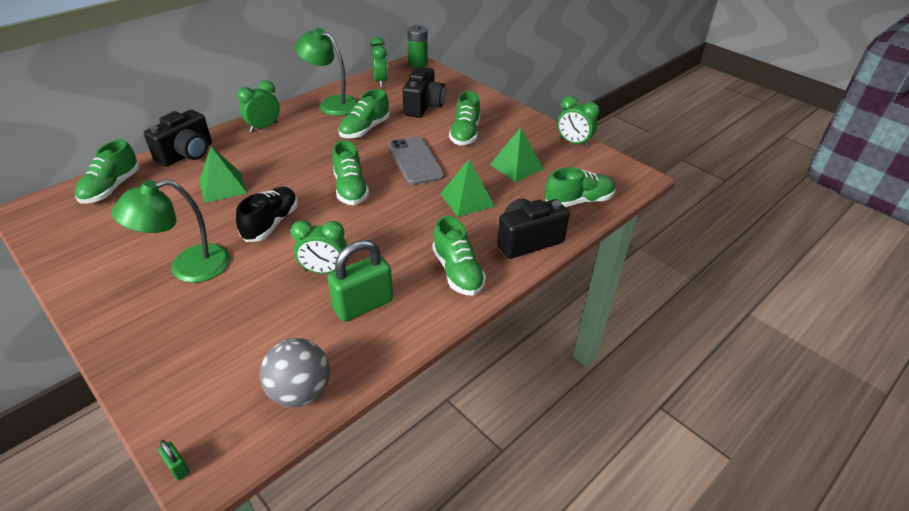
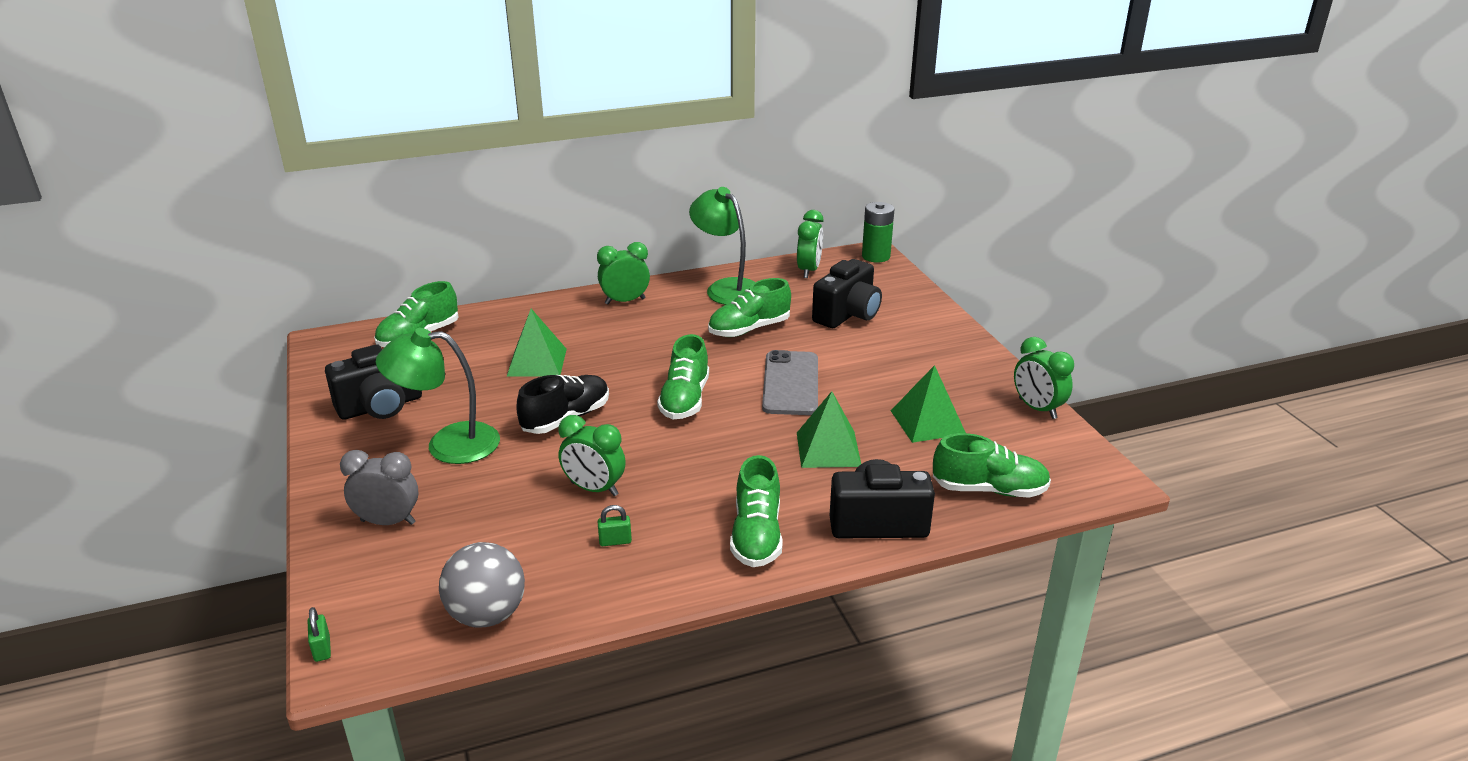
camera: 25 degrees right, 10 degrees down
(173, 343) = (388, 522): none -> grey clock
(187, 154) = (519, 315): black camera -> black camera (380, 407)
(363, 305) = (615, 541): green padlock -> green padlock, size x0.41
(465, 134) = (882, 362): green shoe -> none

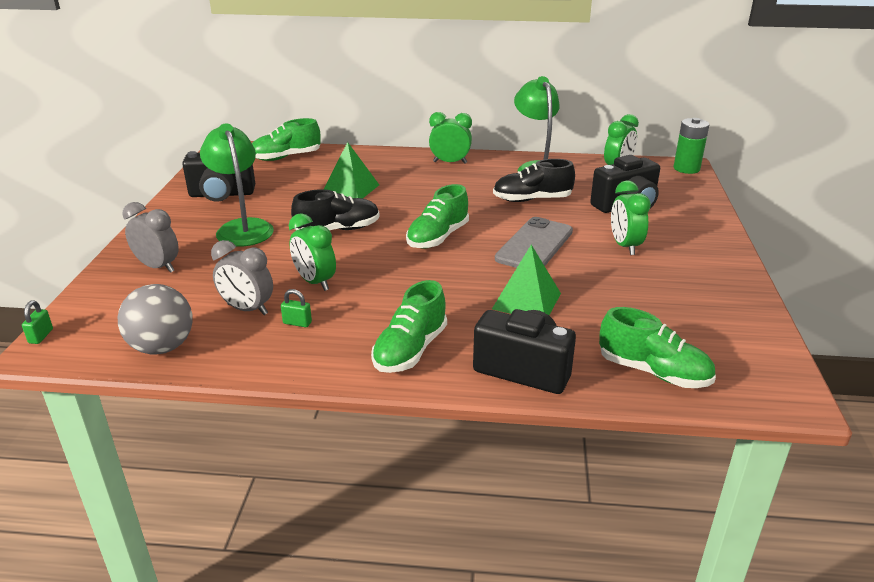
camera: 25 degrees right, 0 degrees up
(448, 444) = (242, 227): green lamp -> green lamp turned 45 degrees clockwise
(545, 542) = (247, 309): none -> grey clock
(749, 329) = (532, 199): green shoe -> black shoe
(927, 422) = (635, 302): green pyramid -> none
(1037, 409) = (755, 317): green clock -> green clock (625, 246)

